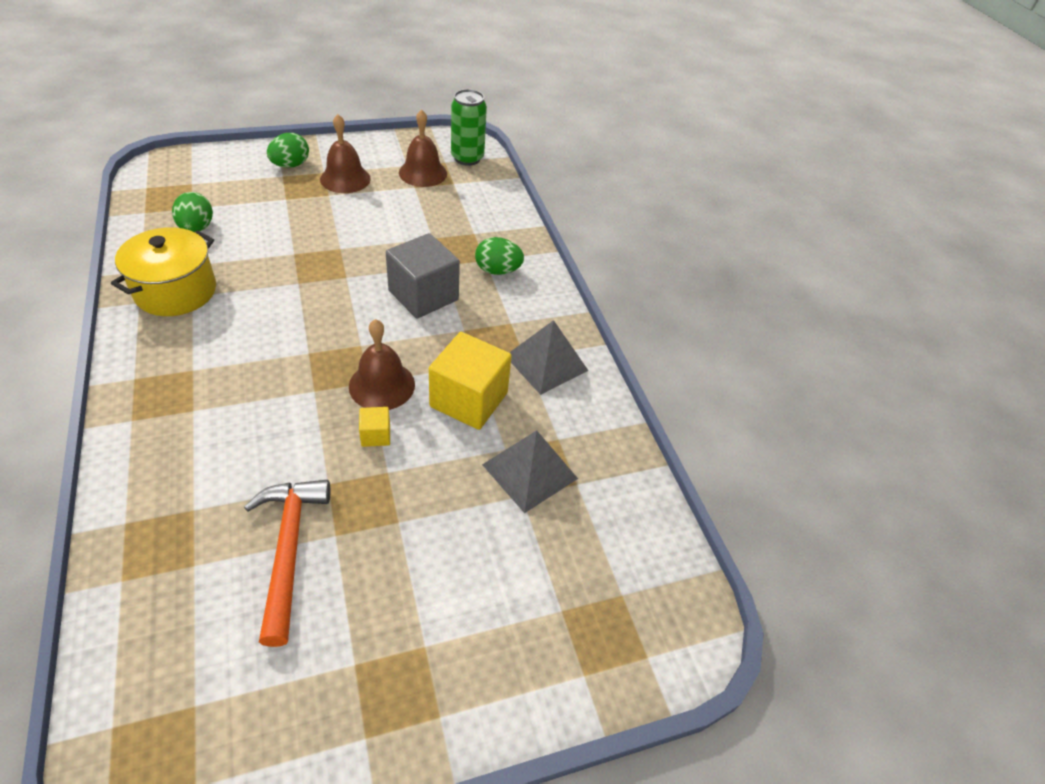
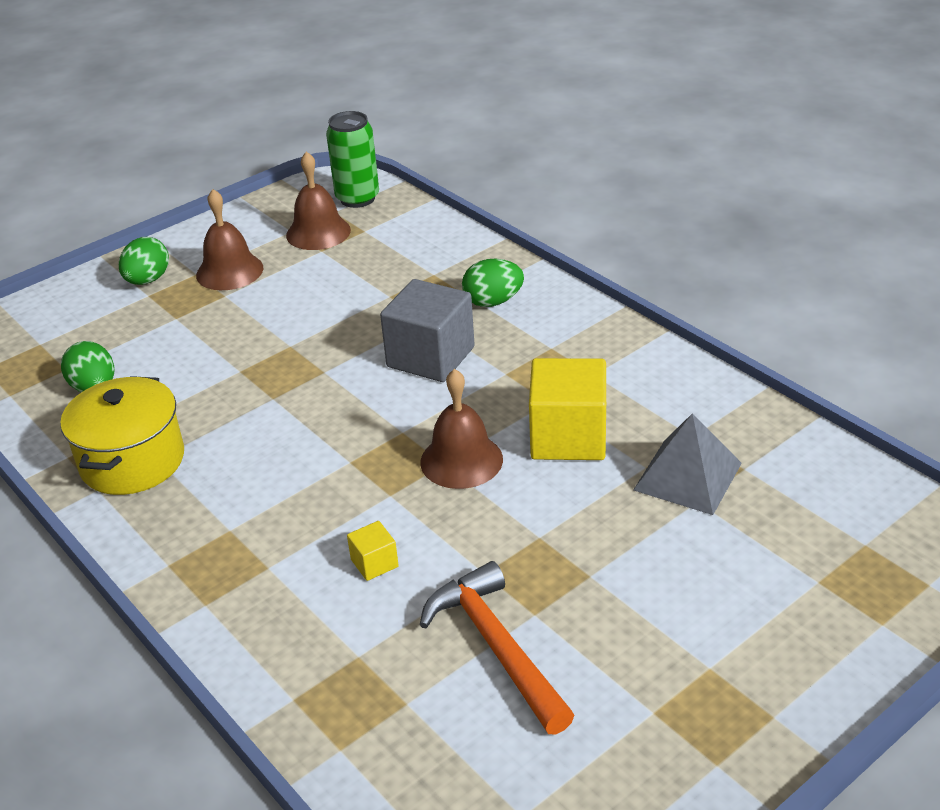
camera: 15 degrees left, 10 degrees down
(375, 435) = (496, 508): yellow cube -> yellow cube (374, 563)
(546, 363) = (622, 371): grey pyramid -> none

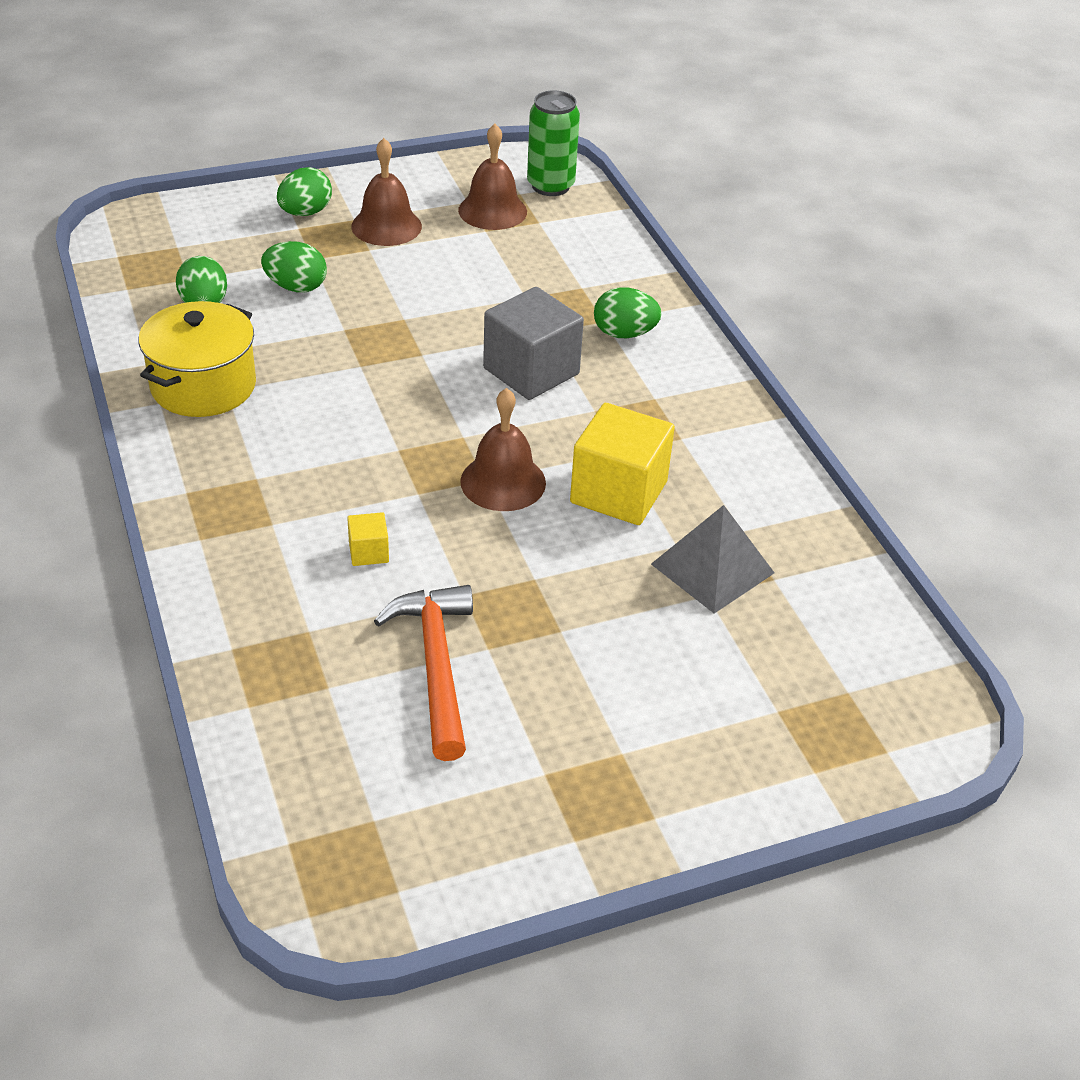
camera: 15 degrees right, 5 degrees up
(174, 347) = (296, 287): none -> green egg

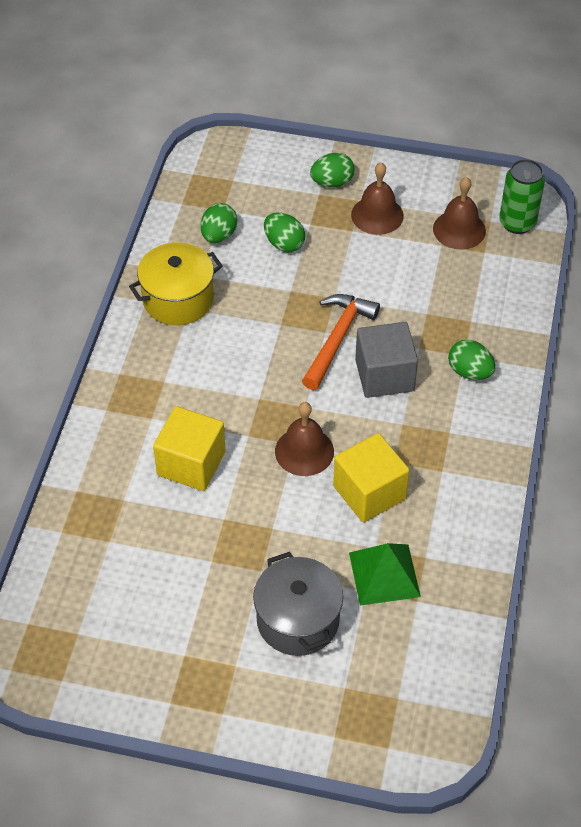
camera: 35 degrees right, 10 degrees up
(368, 552) = (191, 463): yellow cube -> yellow cube, size x2.20
(436, 666) = (175, 558): orange hammer -> orange hammer (337, 339)
(655, 664) = (298, 620): none -> grey pot
(712, 568) = (384, 574): grey pyramid -> green pyramid

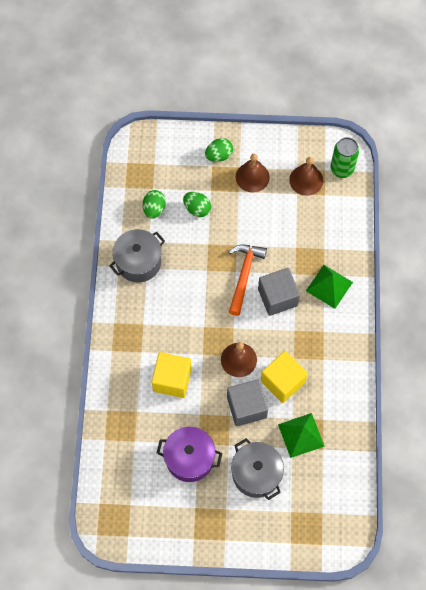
camera: 10 degrees left, 15 degrees up
(178, 299) = (138, 262): yellow pot -> grey pot
(192, 580) = (189, 458): none -> purple pot
(302, 520) = (246, 407): none -> grey cube
(469, 372) = (329, 286): green egg -> green pyramid

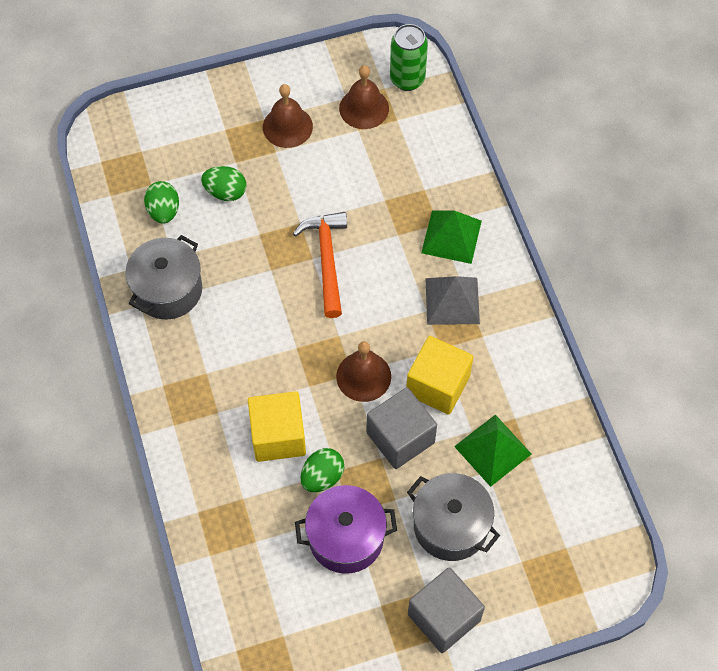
camera: 20 degrees left, 5 degrees down
(219, 155) = (229, 113): green egg -> green egg (322, 477)
(277, 297) = (385, 274): grey cube -> grey cube (444, 617)
(313, 329) = (452, 300): none -> grey pyramid

